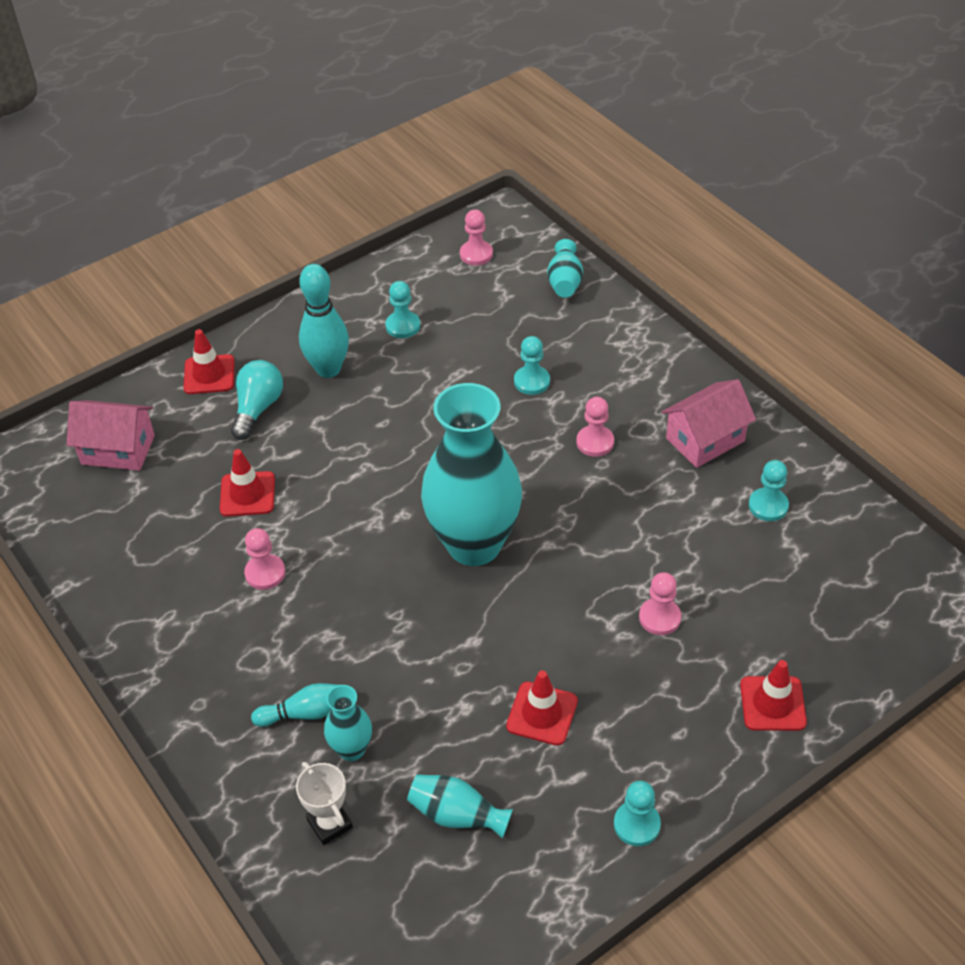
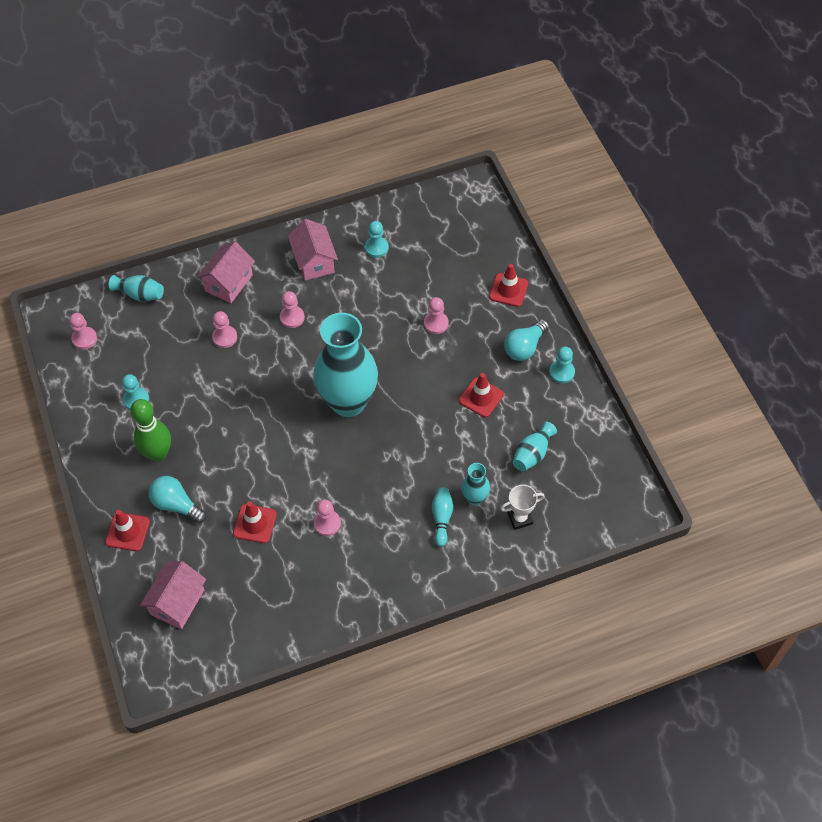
camera: 75 degrees left, 10 degrees up
(328, 369) = (158, 454): turquoise bowling pin -> green bowling pin
(531, 381) = (224, 337): turquoise pawn -> pink pawn
(623, 360) = (229, 283): none -> pink house
(665, 755) = (524, 347): none -> turquoise light bulb

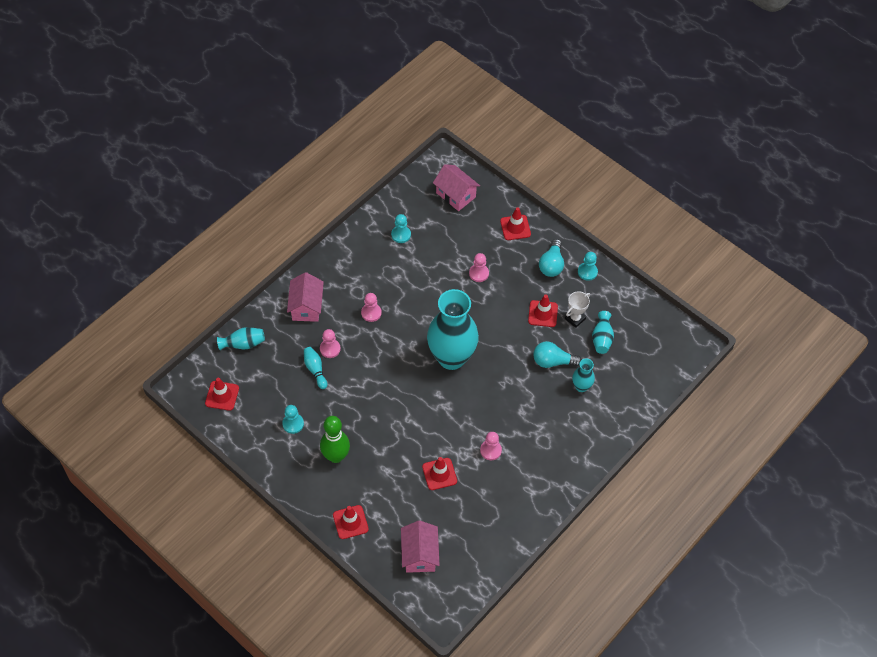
camera: 30 degrees left, 0 degrees up
(84, 339) = (222, 396): pink pawn -> red traffic cone
(176, 505) = (374, 486): turquoise light bulb -> turquoise light bulb (552, 361)
(314, 261) = (361, 264): pink house -> pink house (456, 195)
(442, 518) = (567, 411): turquoise bowling pin -> turquoise bowling pin (315, 370)
(520, 518) = (620, 387): white trophy -> white trophy (575, 319)

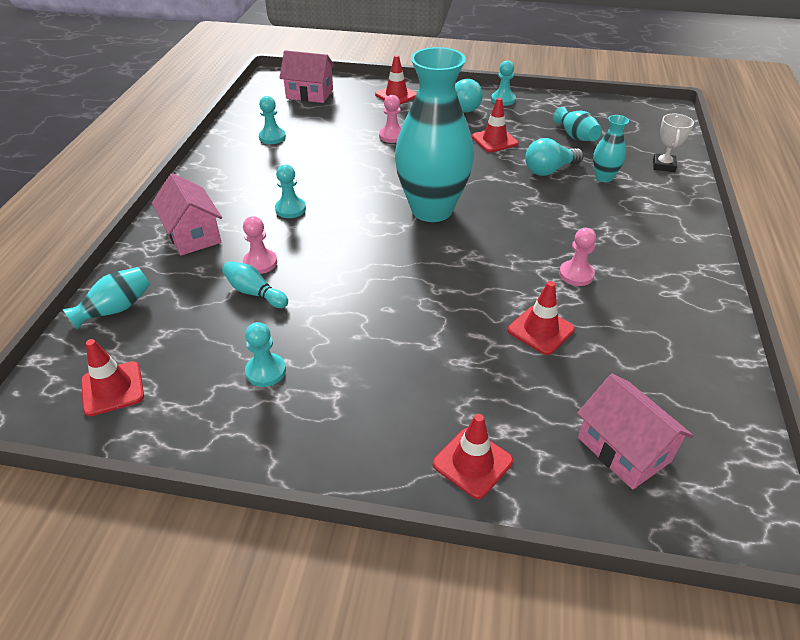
camera: 30 degrees left, 15 degrees down
(336, 456) = (369, 381): green bowling pin -> none
(371, 313) = (290, 209): pink pawn -> turquoise pawn
(575, 319) = (531, 132): white trophy -> white trophy (663, 165)

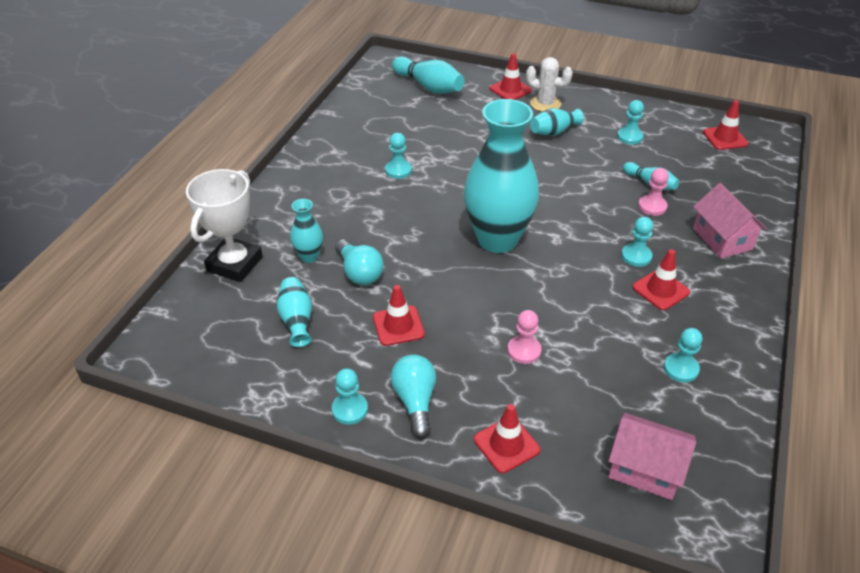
camera: 170 degrees left, 0 degrees up
(115, 309) = (753, 184): turquoise vase -> turquoise vase (553, 132)
(403, 431) = (545, 104): none -> white cactus
(540, 330) = (444, 140): red traffic cone -> red traffic cone (660, 290)
(549, 170) = (359, 273): turquoise light bulb -> turquoise light bulb turned 75 degrees clockwise
(576, 274) = (398, 170): pink pawn -> turquoise pawn
(624, 449) = (429, 86): pink house -> turquoise bowling pin
(663, 165) = (234, 264): white trophy -> white trophy, size x1.82

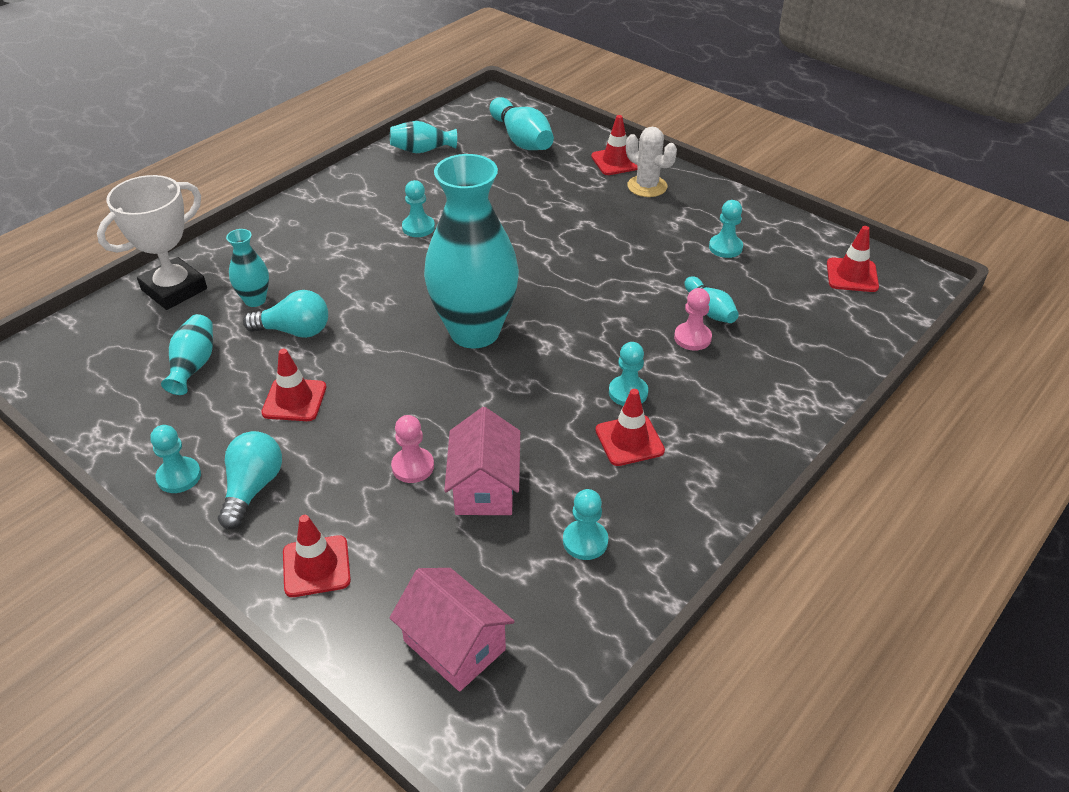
camera: 20 degrees right, 0 degrees up
(359, 273) = (295, 331): turquoise light bulb -> turquoise light bulb turned 75 degrees counterclockwise
(553, 132) = (633, 222): turquoise vase -> turquoise vase (422, 150)
(722, 239) = (755, 399): pink house -> pink house (484, 487)

